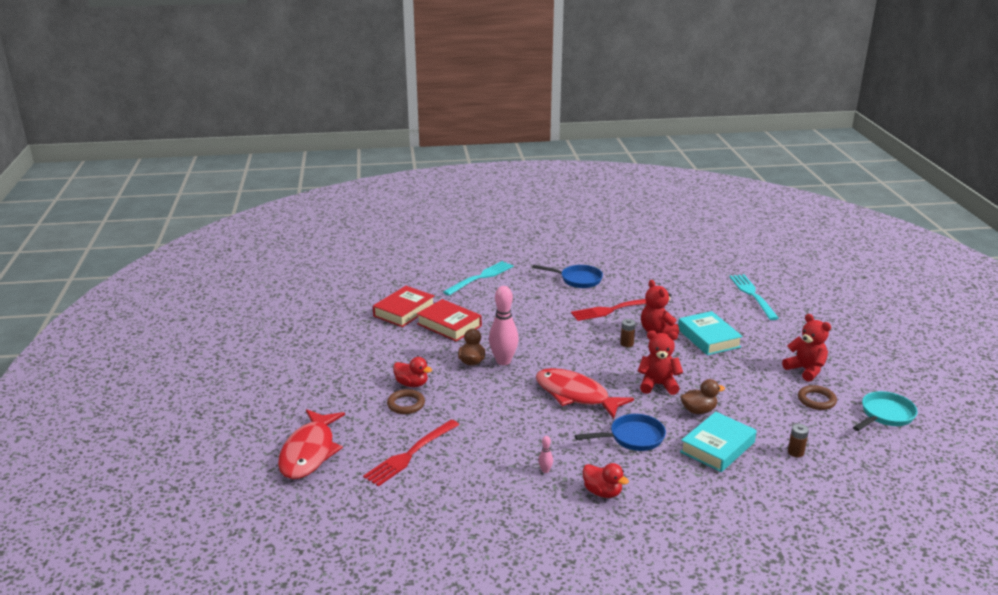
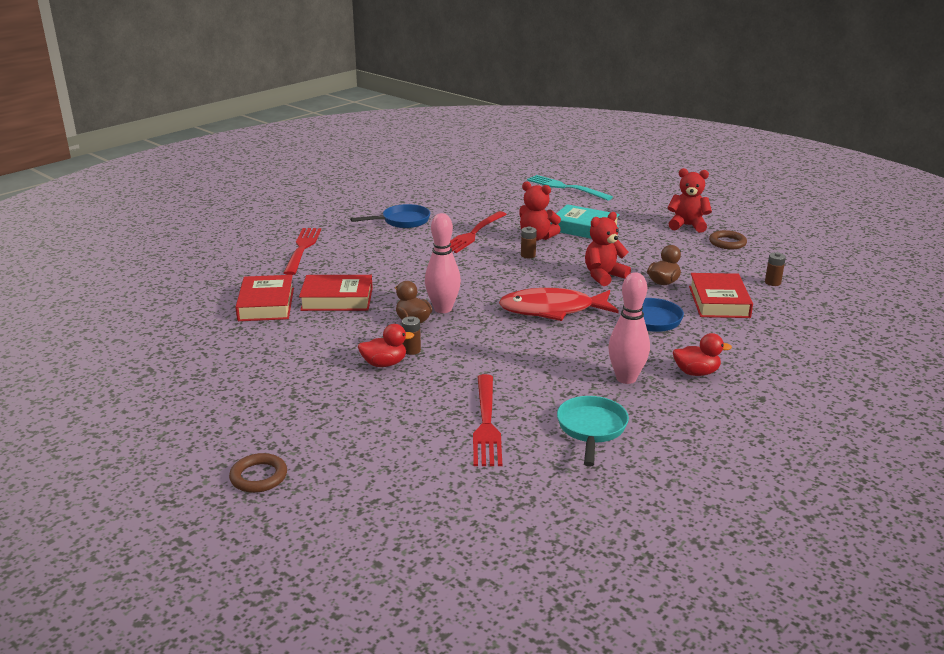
camera: 40 degrees left, 0 degrees up
(309, 452) = (377, 473): red fish -> none
(406, 404) = (408, 383): brown ring -> brown ring (259, 477)
(440, 382) = (411, 350): none -> brown battery
(481, 277) = (302, 249): turquoise fork -> red fork
(545, 470) = (626, 378): pink bowling pin -> pink bowling pin, size x2.37
(717, 447) = (719, 302): turquoise book -> red book
(885, 415) = (782, 235): turquoise pan -> turquoise pan (591, 429)

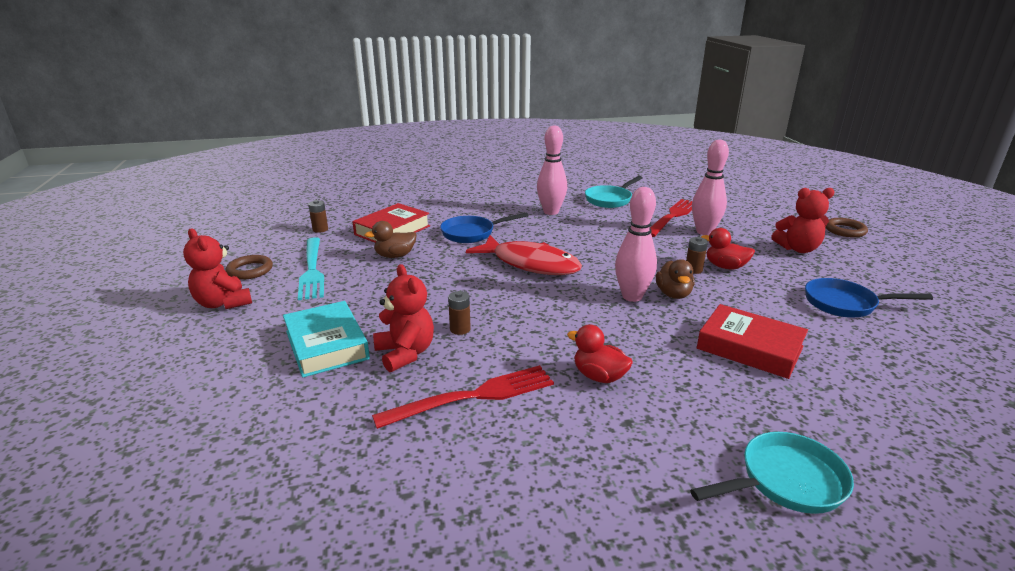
camera: 145 degrees left, 0 degrees up
(266, 304) = (852, 372): red book -> none
(302, 249) = (785, 481): red fork -> turquoise pan
(402, 221) = (551, 488): blue pan -> blue pan (845, 304)
(432, 408) = (704, 232): none -> pink bowling pin
(565, 187) = (157, 457): turquoise fork -> turquoise fork (312, 270)
(604, 276) = (431, 278): red teddy bear -> red teddy bear (798, 249)
(696, 372) = (502, 203): red duck -> red duck (599, 376)

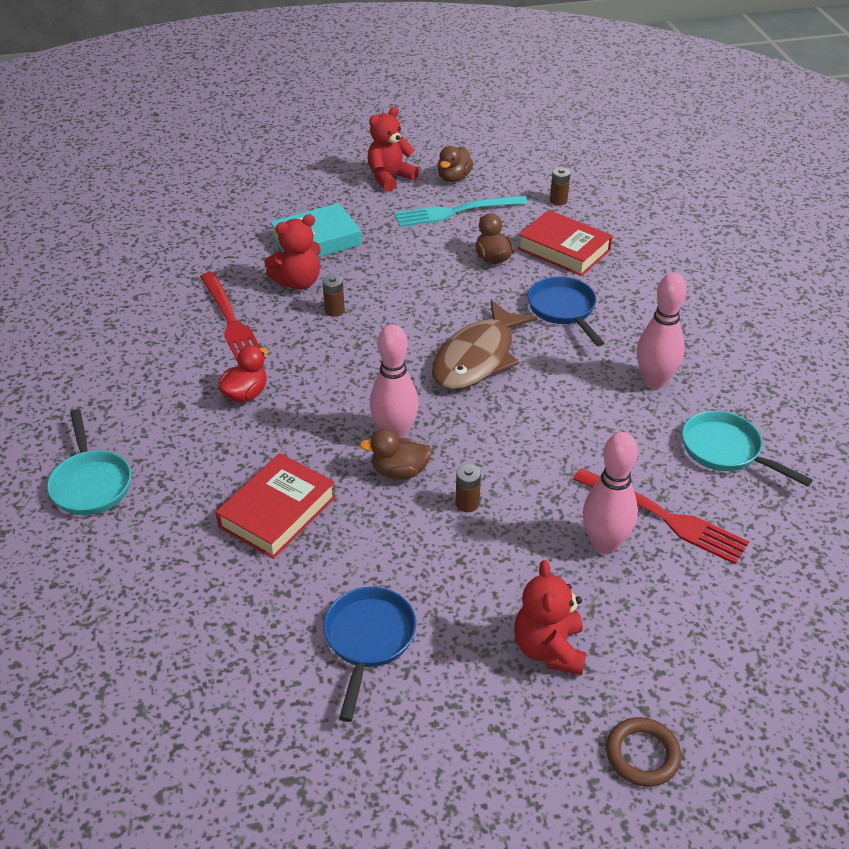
camera: 90 degrees right, 15 degrees up
(250, 270) = (453, 178): brown ring -> brown duck
(530, 264) = (477, 358): red fish -> brown fish
(725, 267) = (478, 540): red duck -> none

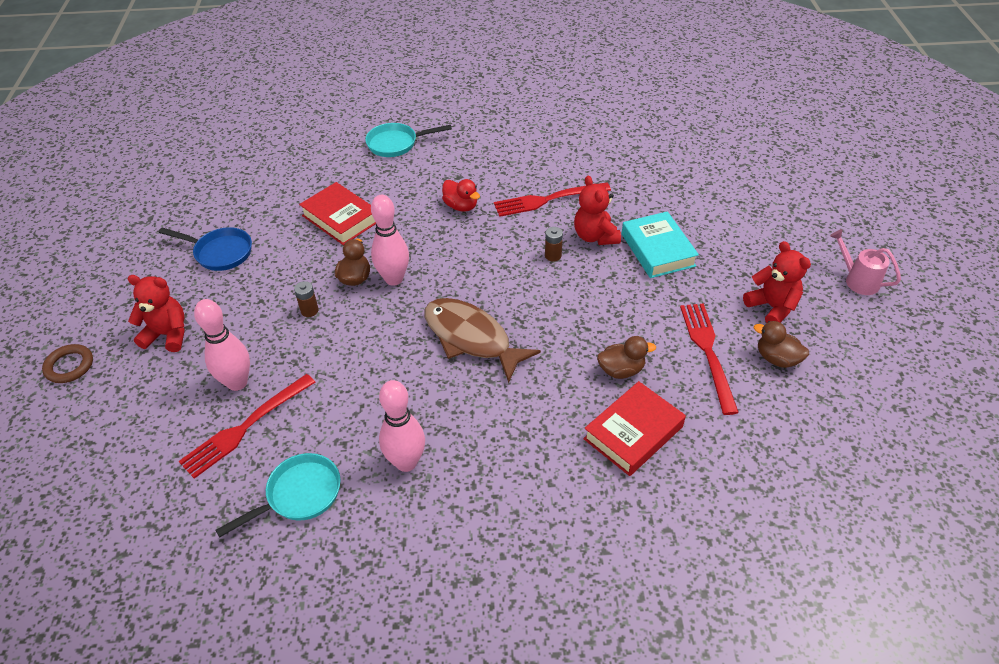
camera: 100 degrees right, 5 degrees up
(346, 135) = (857, 280): none -> pink watering can
(455, 212) = (707, 351): turquoise fork -> red fork
(558, 201) = (733, 446): brown battery -> none
(563, 310) = (528, 412): blue pan -> none

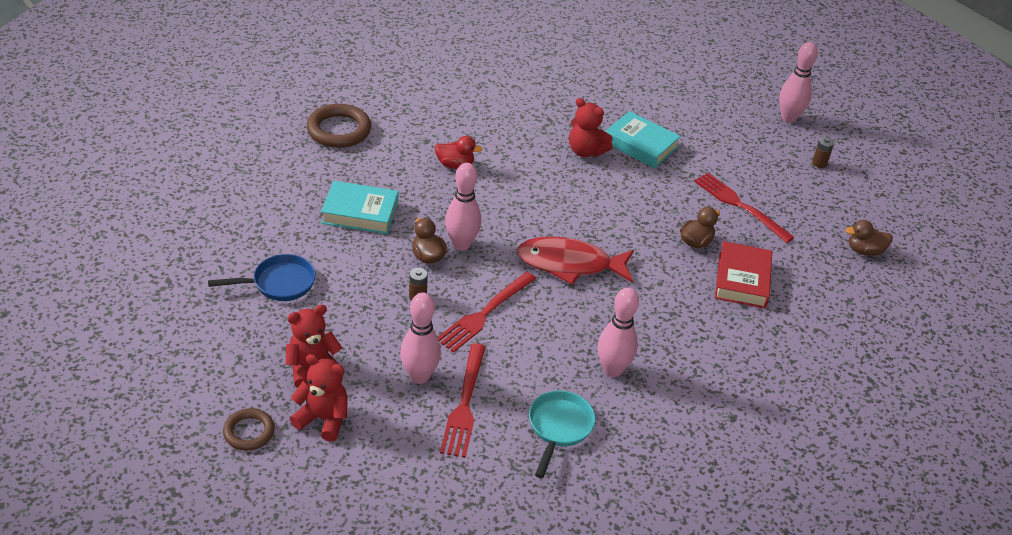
camera: 40 degrees left, 5 degrees down
(341, 218) = (360, 213): red book -> turquoise book
(396, 144) = (339, 130): turquoise pan -> brown ring
(471, 338) = (569, 264): brown fish -> red fish
(547, 200) = (520, 135): red fork -> red fork (484, 314)
(553, 256) = (568, 178): brown battery -> brown battery (819, 163)
(772, 307) = (752, 158): red teddy bear -> red teddy bear (323, 419)
(776, 358) = (785, 192): brown duck -> brown duck (864, 251)
(857, 280) = (788, 118): pink watering can -> pink bowling pin

